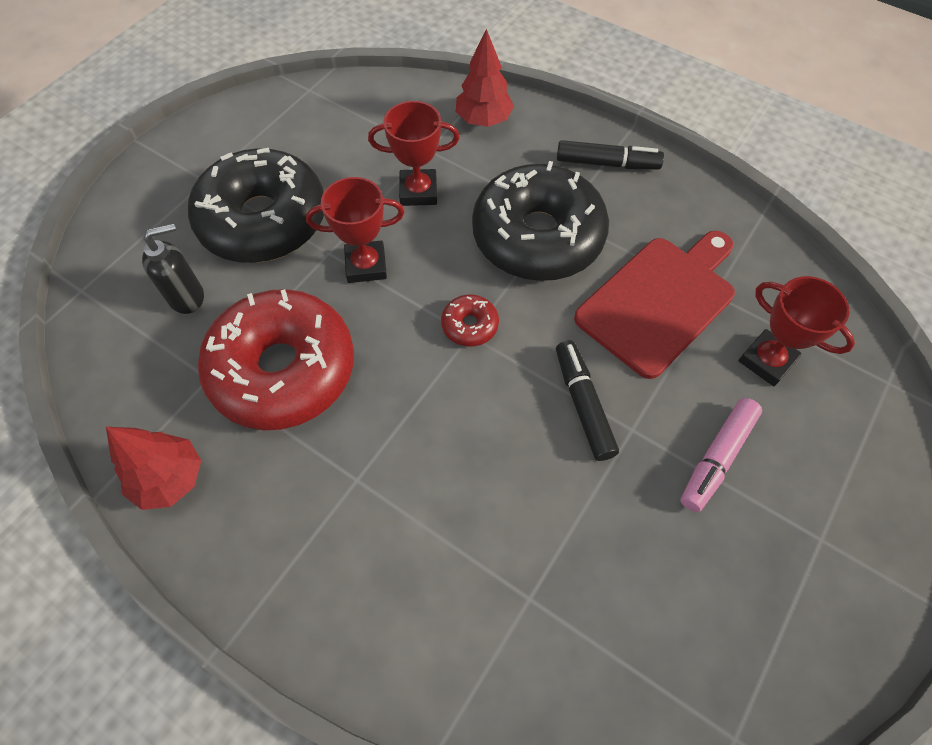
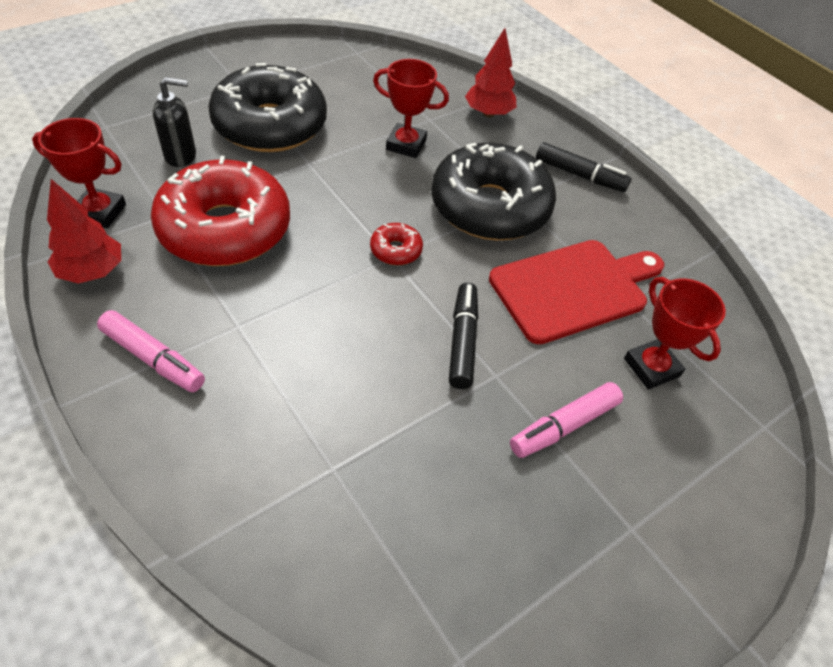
camera: 15 degrees right, 10 degrees down
(291, 554) = (153, 358): none -> pink marker
(366, 265) = (334, 181): red trophy -> red trophy (100, 212)

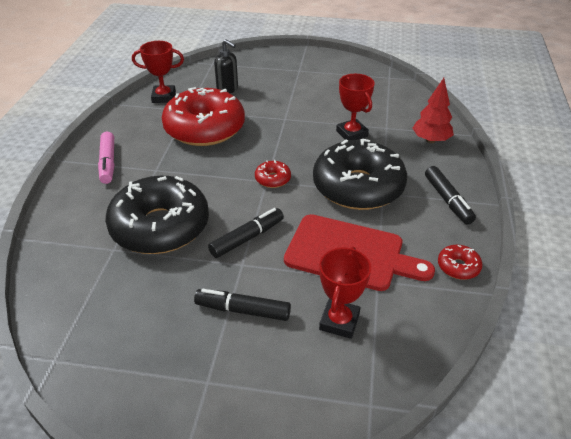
camera: 50 degrees right, 10 degrees down
(92, 272) = (130, 118): red tree -> none
(100, 212) = (164, 97): red trophy -> red trophy turned 60 degrees counterclockwise
(270, 125) = (289, 93): black donut -> black donut (160, 226)
(563, 426) = (243, 310): pink marker -> black marker
(665, 241) = (458, 267): none -> red donut

